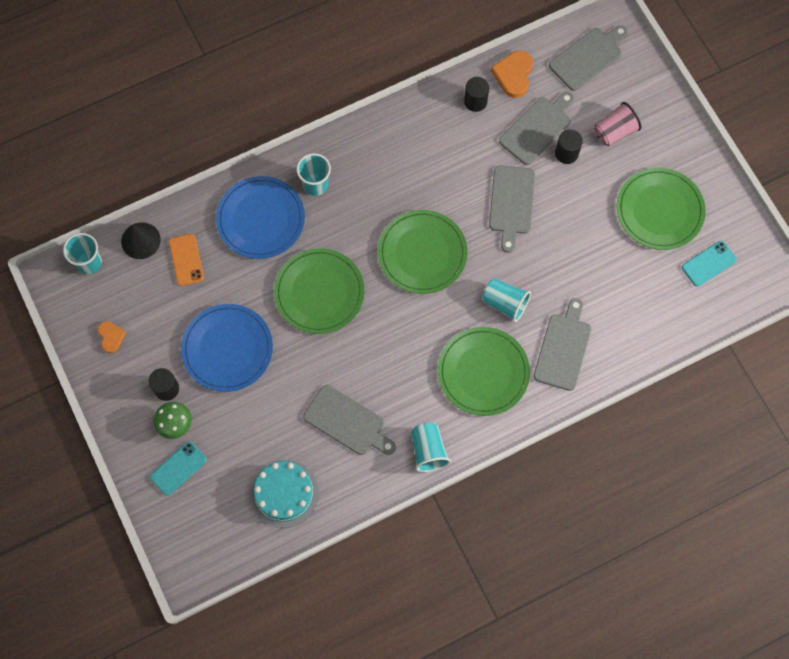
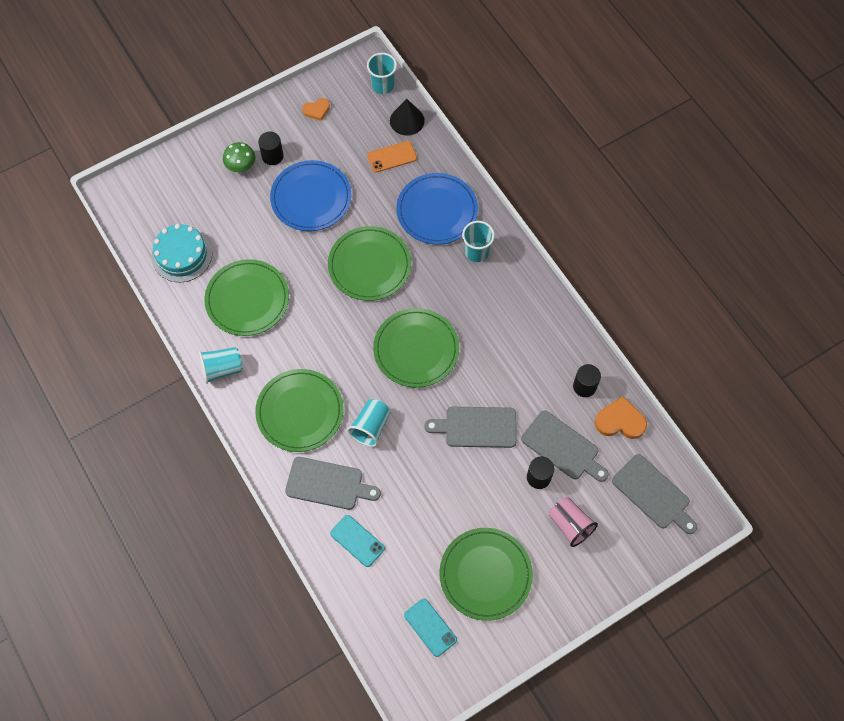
camera: 85 degrees right, 5 degrees down
(178, 468) = (203, 173): turquoise phone -> turquoise phone (357, 541)
(347, 422) = (247, 299): grey cutting board -> green plate

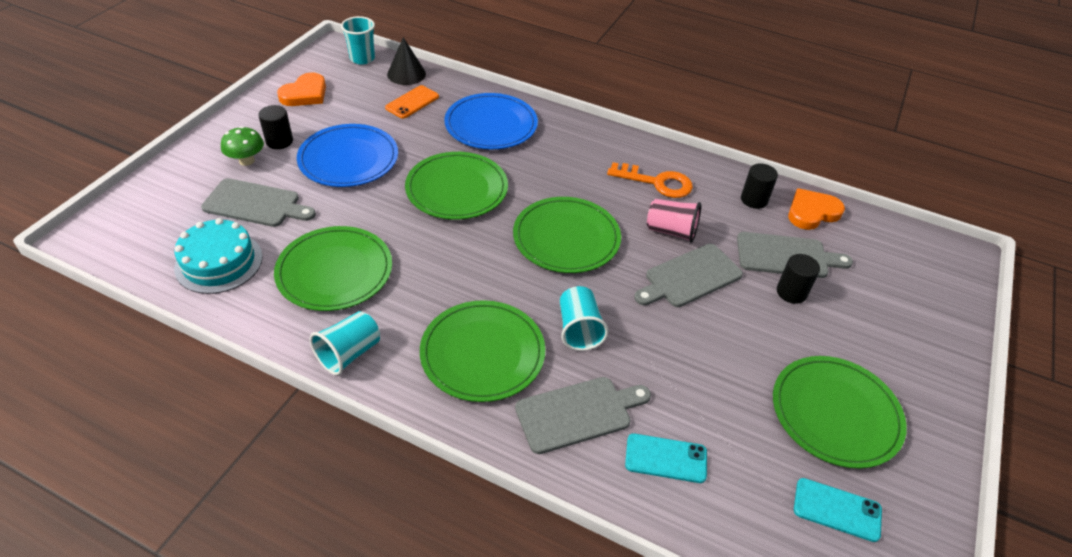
camera: 35 degrees left, 20 degrees down
(316, 110) = (305, 94): orange heart -> orange heart, size x1.62
(476, 252) = (557, 140): turquoise cup -> none
(522, 332) = (656, 182): none -> orange key
(570, 525) = (863, 319): pink cup -> pink cup (671, 231)
(653, 494) = (902, 255): grey cutting board -> grey cutting board (255, 204)

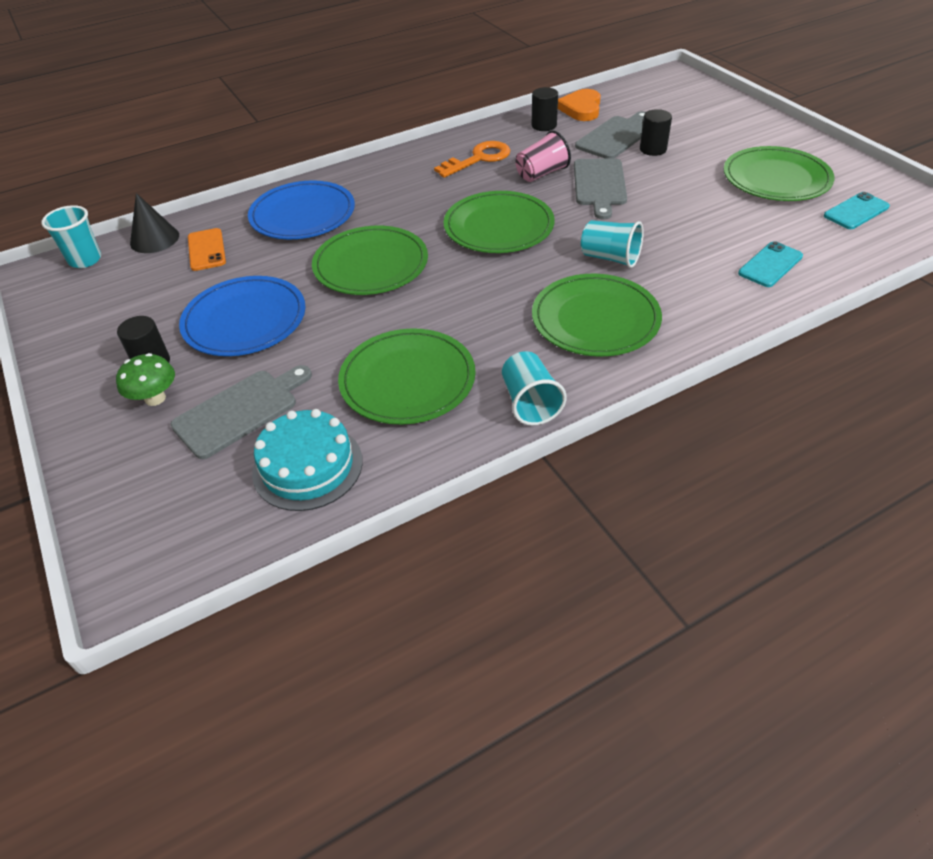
camera: 50 degrees left, 0 degrees up
(305, 94) = (91, 319): orange heart -> none
(578, 413) = (699, 290): grey cutting board -> none

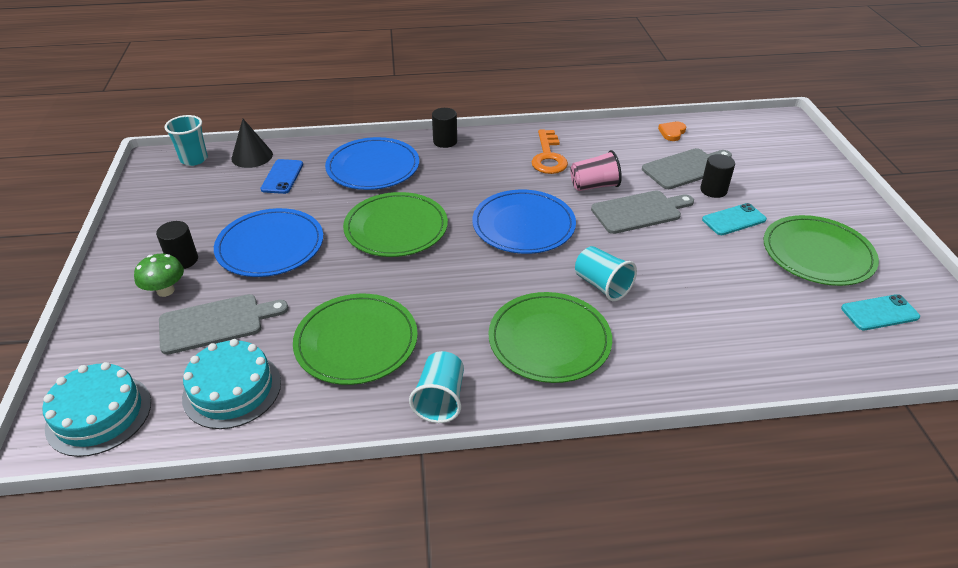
camera: 20 degrees right, 5 degrees down
(172, 541) = (99, 414): none -> turquoise cake
(206, 250) = (282, 177): orange phone -> blue phone
(478, 159) = (548, 157): orange key -> orange key turned 105 degrees clockwise
(498, 226) = (523, 225): green plate -> blue plate
(544, 125) = (627, 140): black cylinder -> black cylinder (445, 141)
(581, 108) = (672, 132): orange heart -> orange heart, size x0.62
(599, 185) = (639, 211): grey cutting board -> grey cutting board turned 135 degrees counterclockwise
(770, 265) = (751, 341): turquoise phone -> turquoise phone (733, 220)

